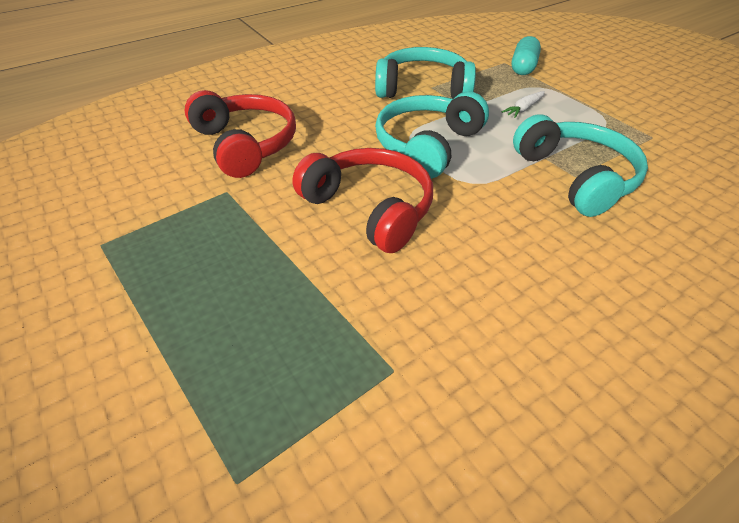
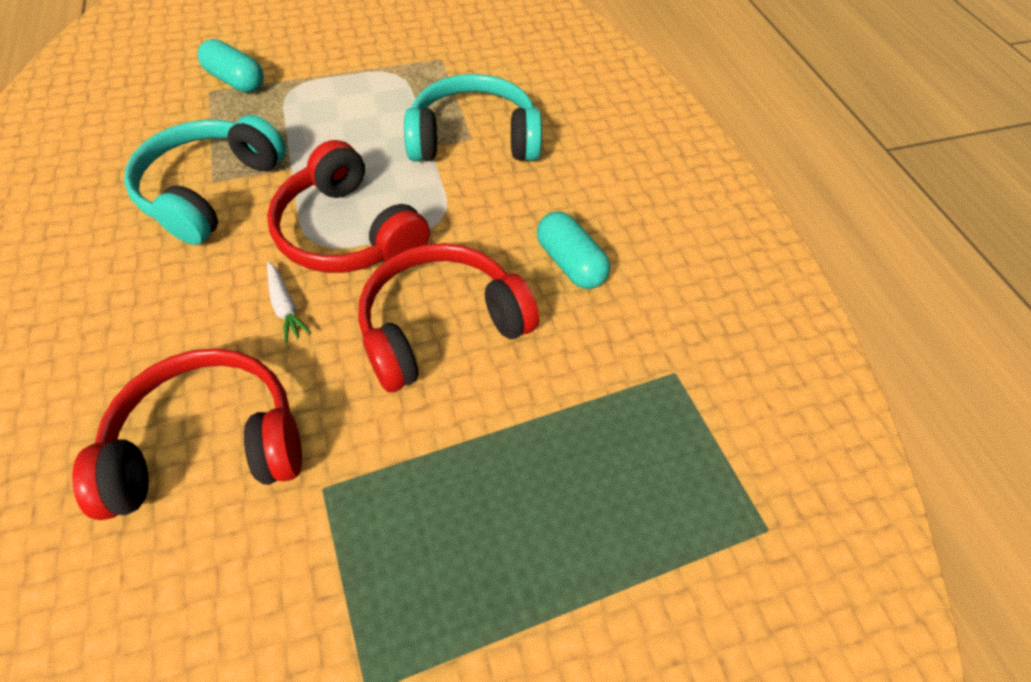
camera: 75 degrees left, 10 degrees up
(427, 145) = (348, 232): turquoise headphones -> red headphones
(479, 267) = (570, 263): none -> turquoise capsule
(523, 109) = (328, 121): white carrot -> white carrot (285, 306)

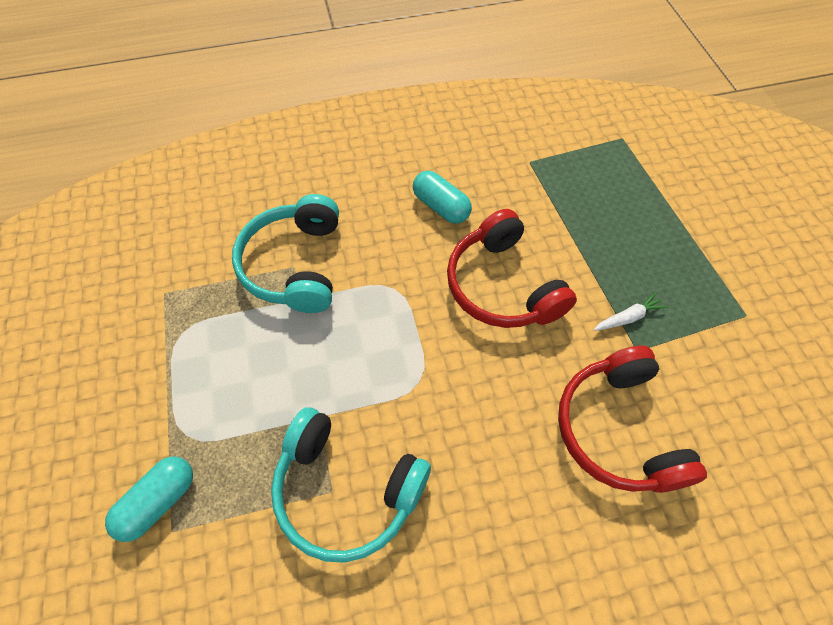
camera: 85 degrees left, 5 degrees up
(285, 306) = (489, 396): white carrot -> white carrot (628, 317)
(348, 232) = (407, 356): red headphones -> none
(570, 263) = (441, 206): turquoise capsule -> turquoise capsule turned 75 degrees clockwise

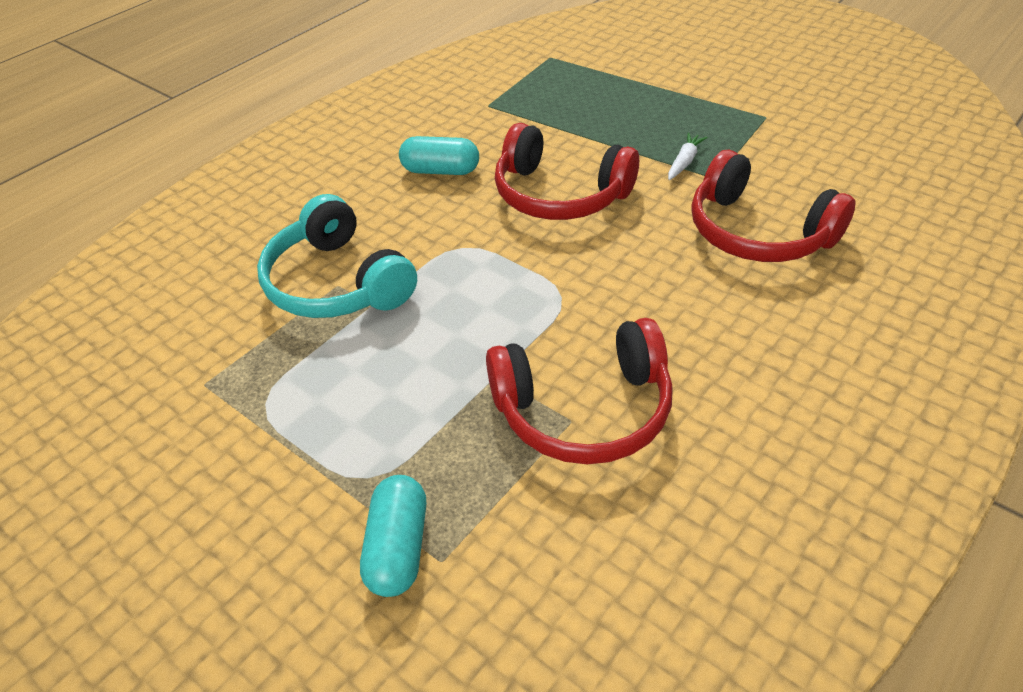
camera: 35 degrees left, 15 degrees down
(346, 489) = (584, 409): turquoise headphones -> red headphones

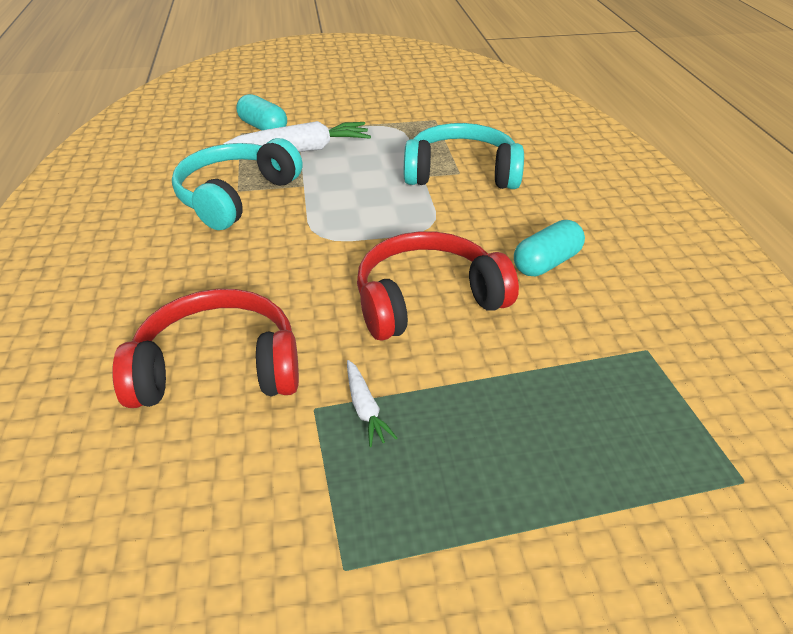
camera: 130 degrees right, 5 degrees down
(416, 446) = (302, 149): none -> white carrot
(584, 409) = (236, 196): red headphones -> turquoise headphones

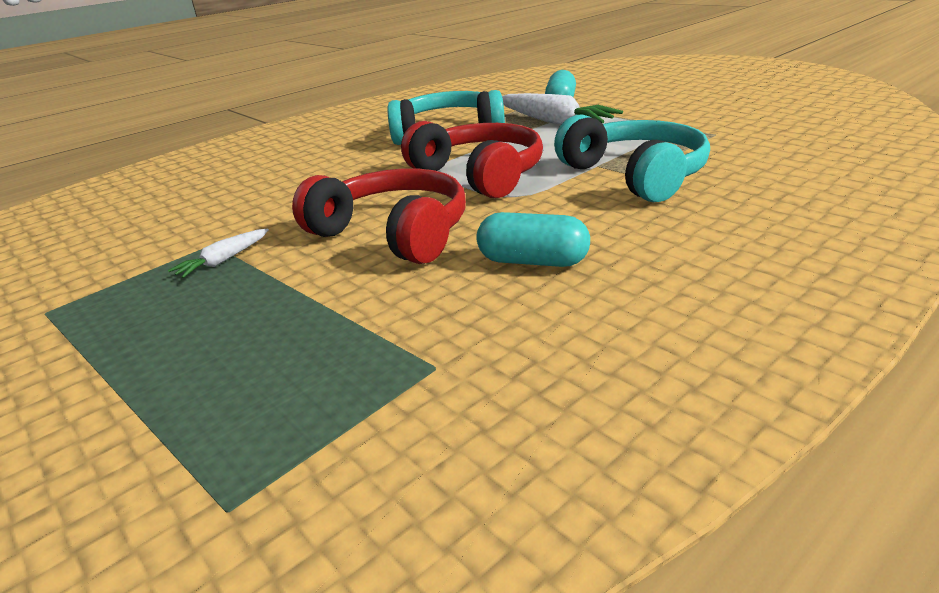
camera: 60 degrees right, 10 degrees down
(218, 368) = (236, 203): red headphones -> red headphones (479, 175)

